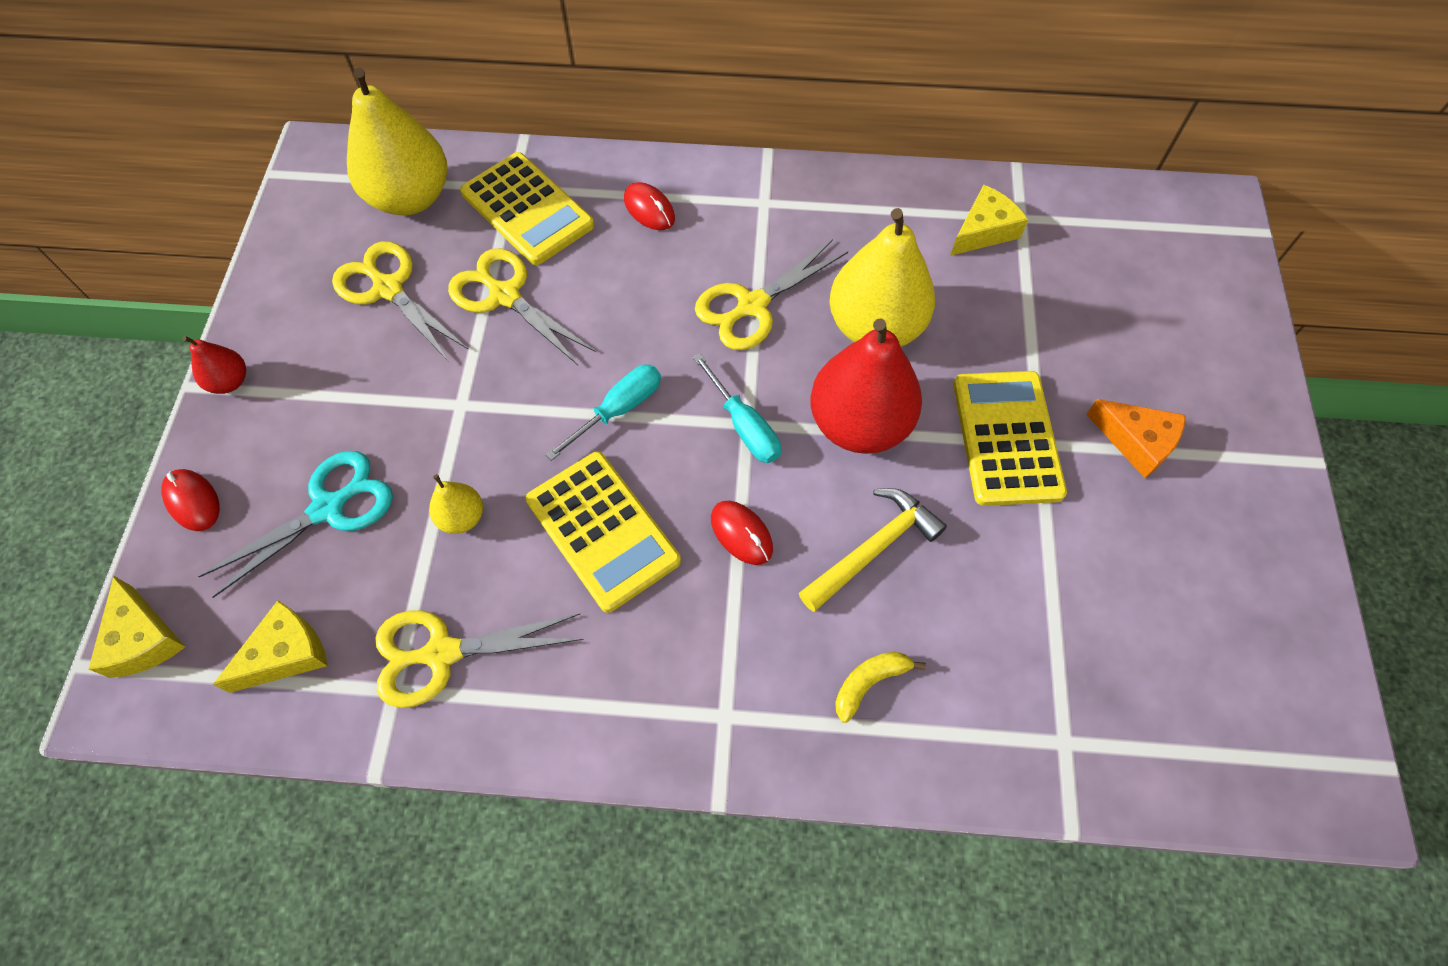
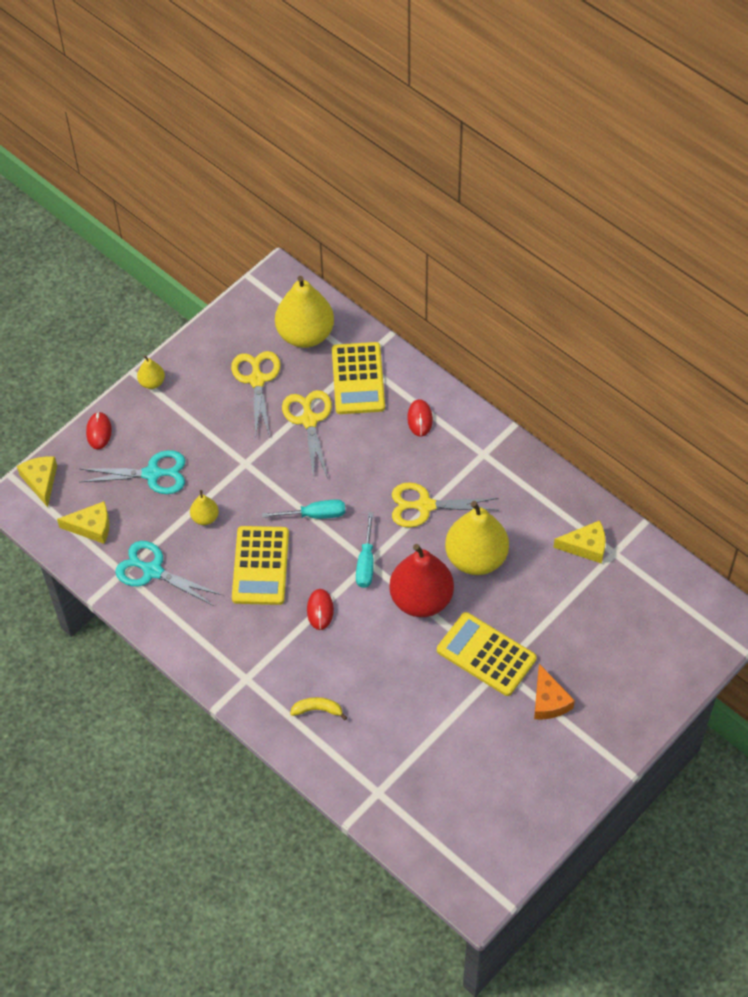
camera: 40 degrees right, 5 degrees down
(143, 639) = (41, 481): yellow cheese -> yellow cheese turned 150 degrees clockwise
(230, 382) = (152, 382): red pear -> yellow pear
(442, 653) = (153, 571): yellow scissors -> turquoise scissors
(873, 548) = (373, 658): yellow hammer -> none
(1006, 438) = (486, 654): yellow calculator -> yellow calculator turned 90 degrees counterclockwise

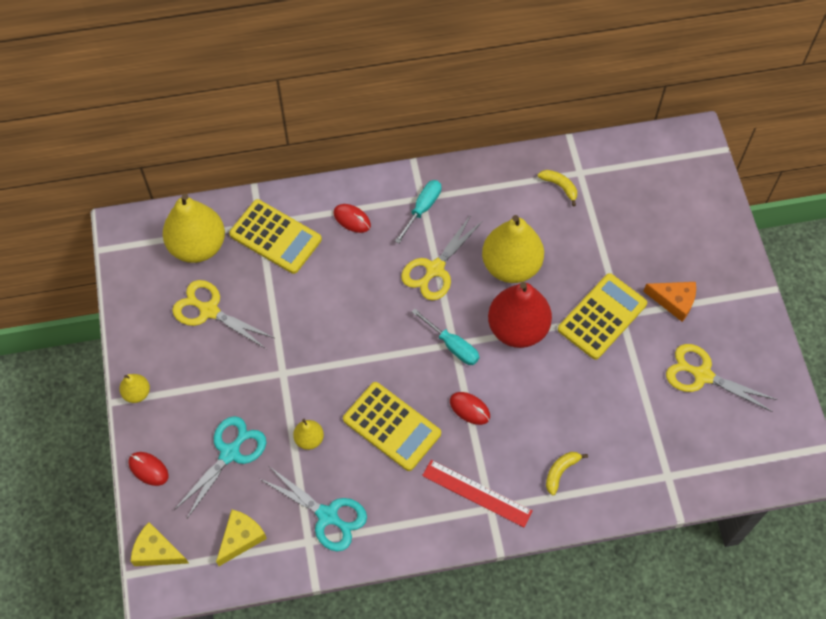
camera: 55 degrees left, 5 degrees up
(153, 571) = (327, 515): turquoise scissors -> turquoise scissors turned 120 degrees counterclockwise
(251, 661) = (477, 493): none -> red ruler
(309, 420) = (283, 298): yellow scissors -> yellow scissors (702, 375)
(315, 515) = (377, 353): turquoise screwdriver -> turquoise screwdriver (422, 208)
(486, 654) = (602, 316): yellow calculator -> yellow calculator turned 150 degrees clockwise
(586, 546) = (560, 187): yellow cheese -> yellow banana

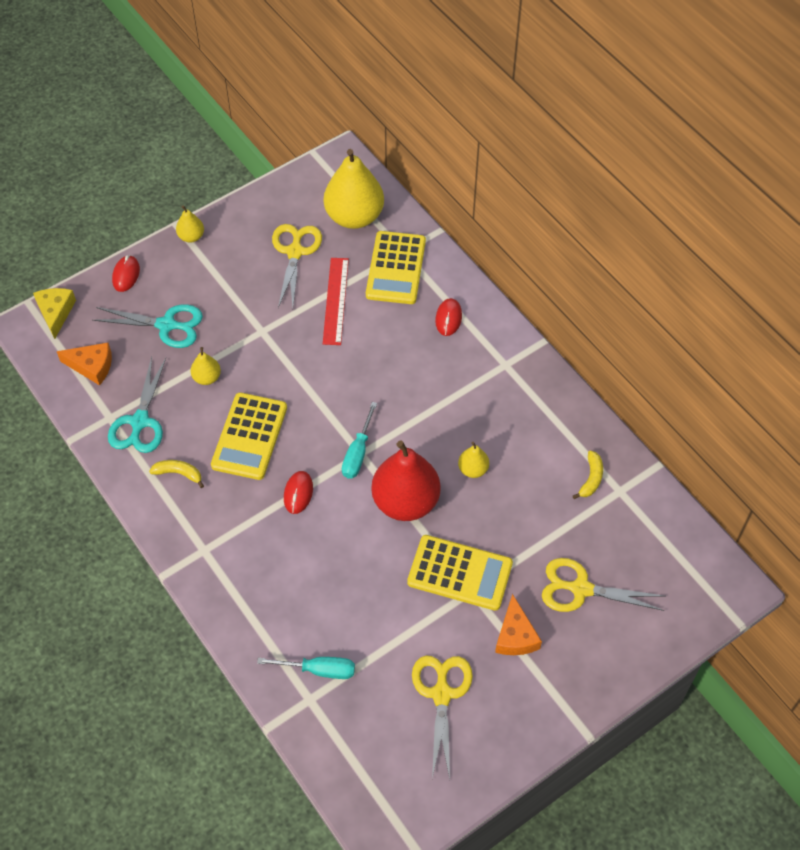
camera: 65 degrees right, 5 degrees down
(241, 538) = (92, 366): yellow cheese -> orange cheese
(422, 208) = (493, 370): turquoise screwdriver -> turquoise screwdriver (319, 670)
(435, 269) = (433, 406): yellow scissors -> yellow scissors (581, 589)
(477, 493) = (214, 532): red ruler -> red ruler (335, 301)
(511, 266) = (473, 469): yellow pear -> yellow pear, size x0.46
(560, 472) = (269, 597): yellow banana -> yellow banana (178, 473)

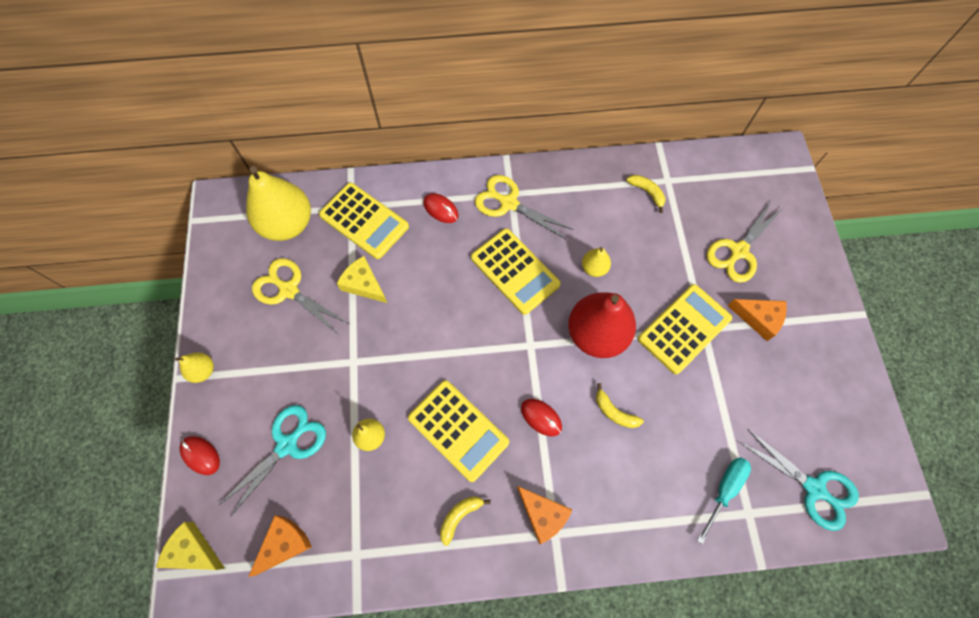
camera: 60 degrees left, 10 degrees up
(140, 421) = (379, 526): turquoise scissors -> turquoise scissors (814, 488)
(214, 534) = (543, 514): none -> orange cheese
(335, 301) = (364, 284): red ruler -> yellow cheese
(339, 549) = (614, 412): none -> yellow banana
(358, 453) = (529, 347): turquoise screwdriver -> none
(425, 407) = (515, 271): none -> yellow calculator
(441, 694) = (788, 401): yellow scissors -> yellow scissors (509, 203)

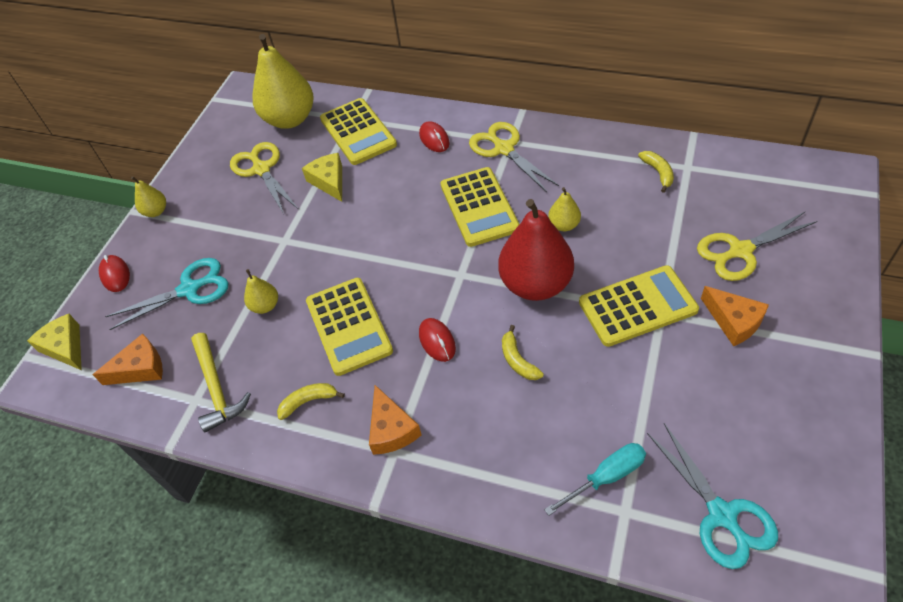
camera: 30 degrees right, 15 degrees down
(370, 535) = (217, 388): none -> yellow hammer

